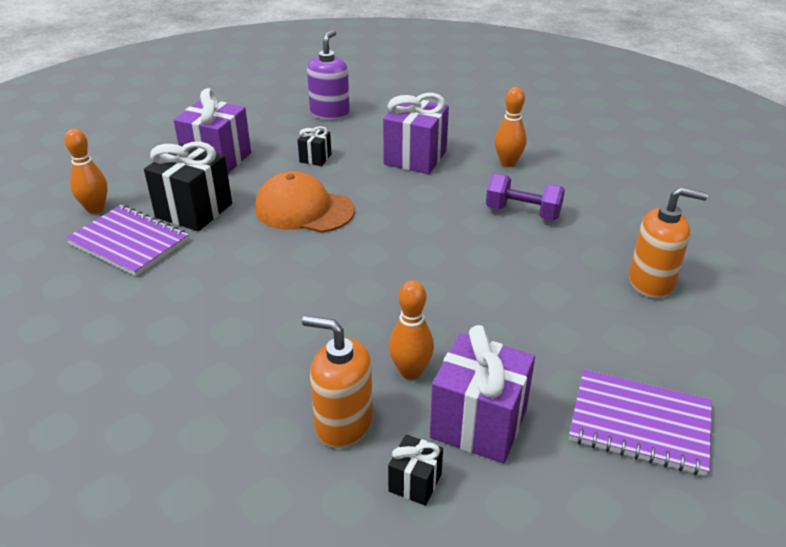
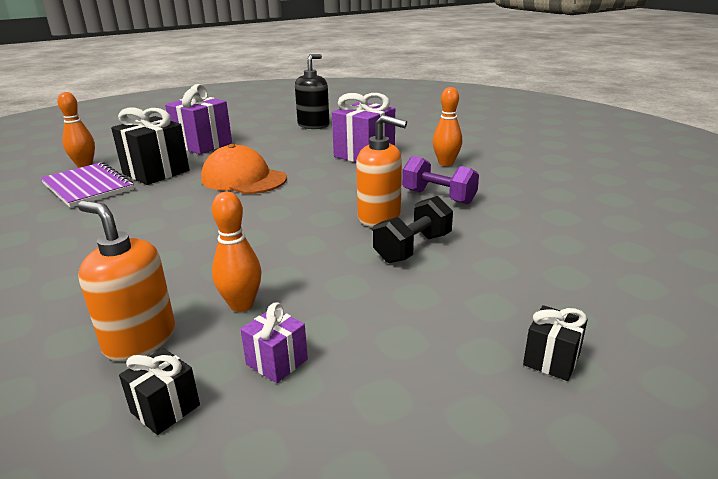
camera: 15 degrees right, 10 degrees down
(315, 158) = (280, 149): black gift -> black gift (551, 360)
(330, 113) = (313, 125): purple soap dispenser -> black soap dispenser
(478, 423) = (277, 362): purple gift -> purple gift, size x0.50
(530, 283) = (413, 248): none -> black dumbbell
(639, 424) = (465, 393): purple notebook -> none
(651, 282) = (545, 262): orange soap dispenser -> orange soap dispenser (379, 217)

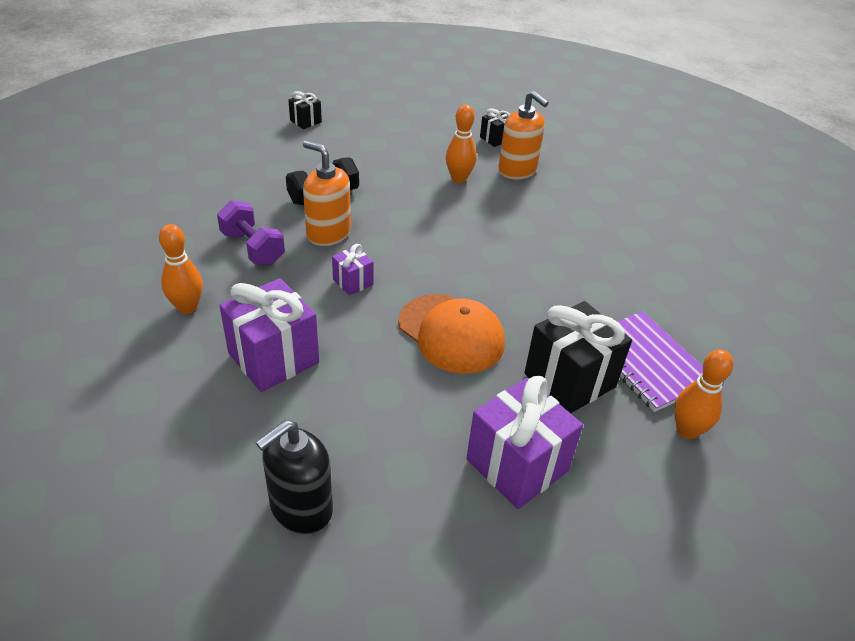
camera: 170 degrees left, 15 degrees up
(277, 362) = (441, 146): purple gift -> purple gift (353, 282)

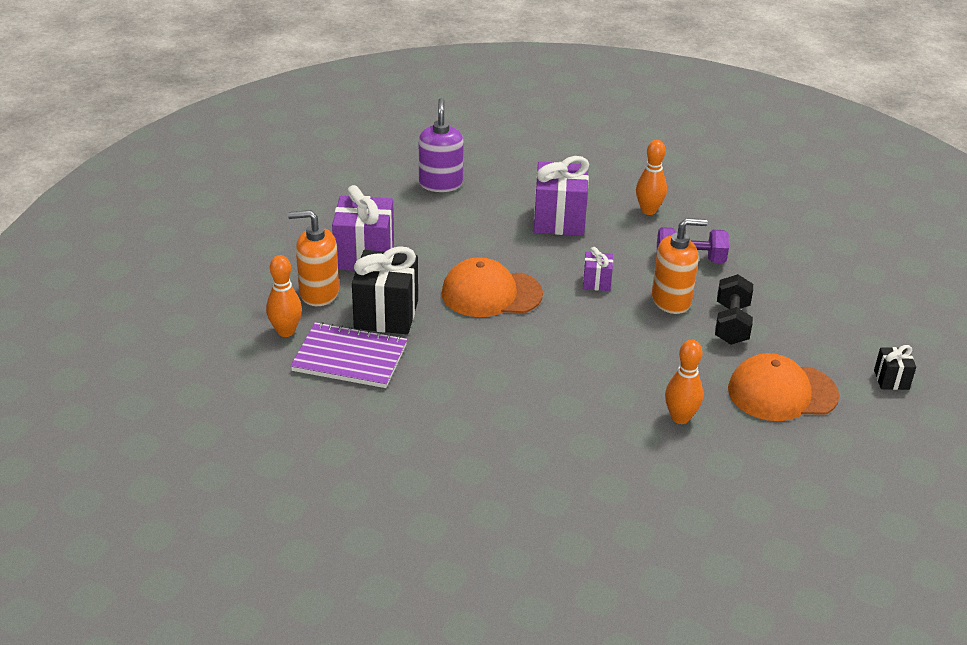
camera: 135 degrees right, 5 degrees down
(301, 508) = (440, 183): black soap dispenser -> purple soap dispenser
(376, 152) = (782, 392): none -> orange cap
(495, 139) = (733, 496): black gift -> none
(517, 170) = (654, 468): orange soap dispenser -> orange soap dispenser (318, 293)

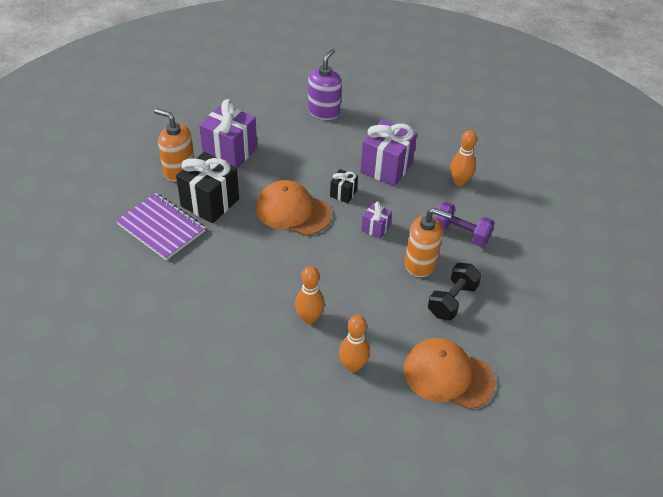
camera: 25 degrees right, 10 degrees up
(286, 331) = (136, 192): orange bowling pin -> orange bowling pin (309, 318)
(891, 380) = (547, 399): black gift -> black gift (343, 193)

